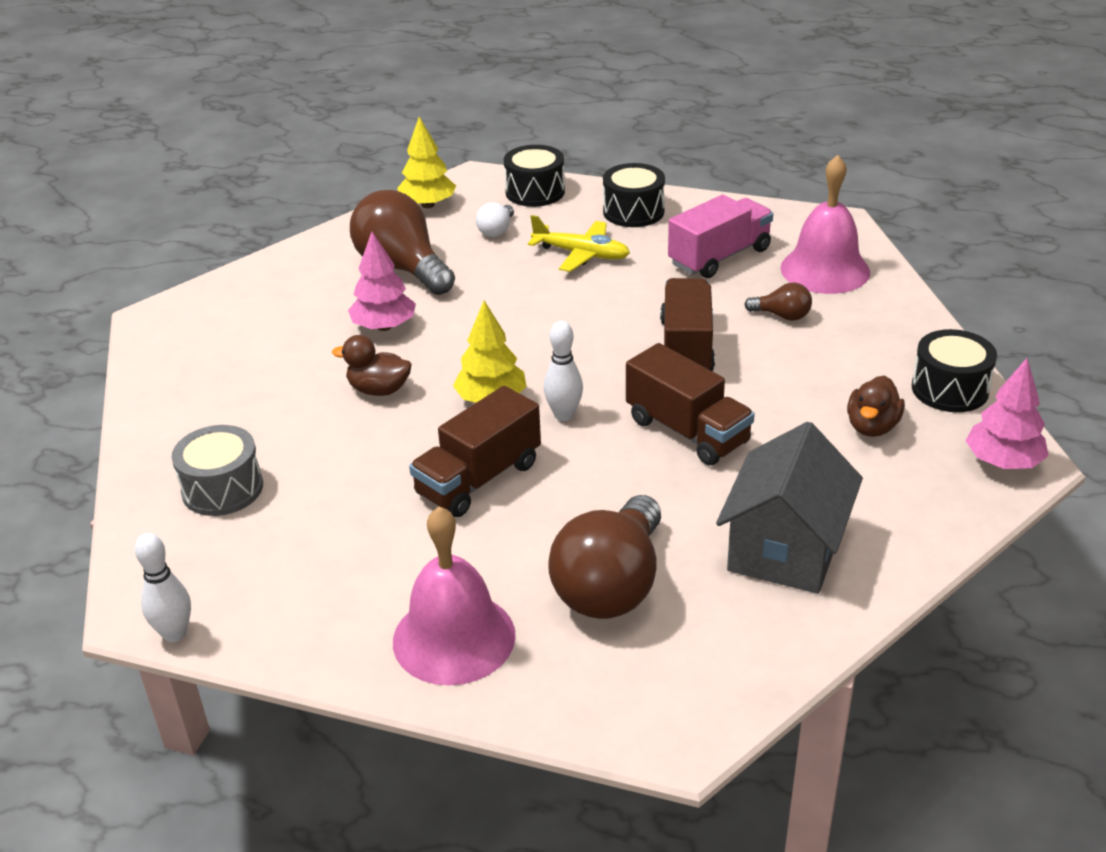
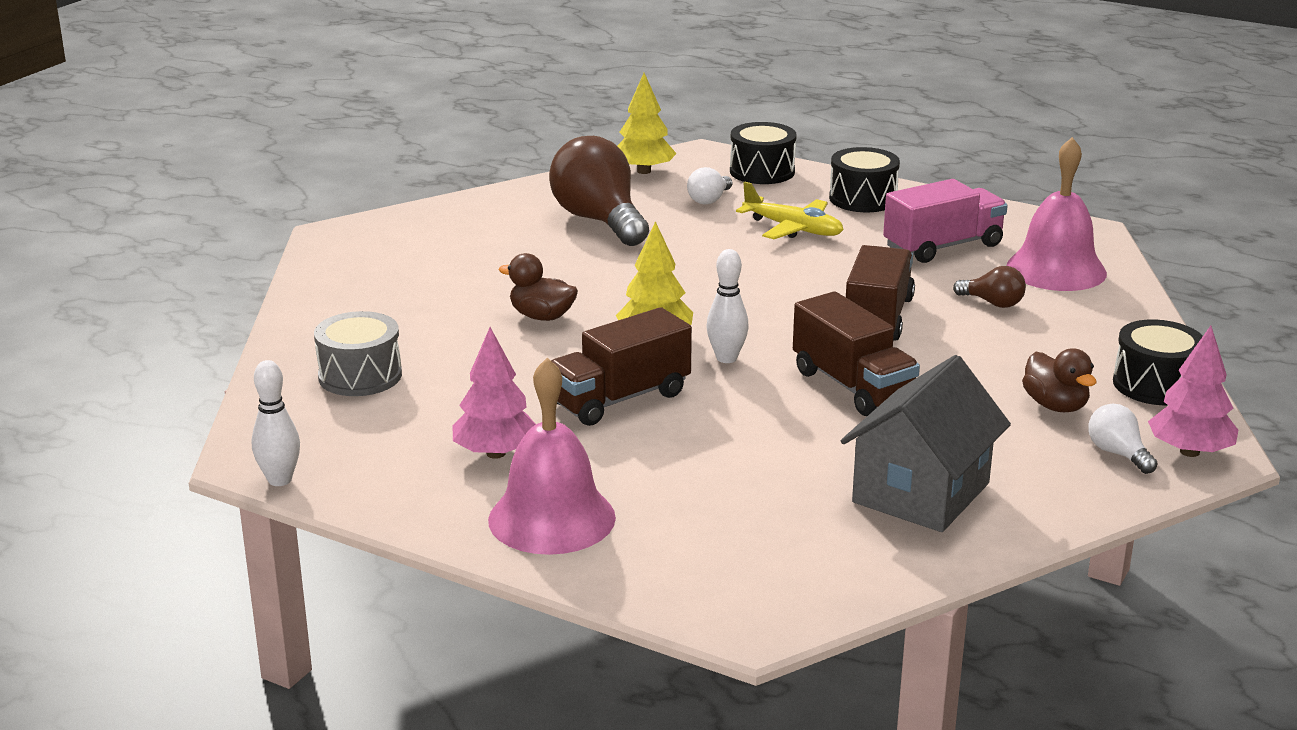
camera: 10 degrees right, 10 degrees down
(384, 326) = (564, 266): pink tree -> pink tree (496, 453)
(611, 585) = (726, 498): brown light bulb -> none
(872, 427) = (1055, 406): brown duck -> brown duck turned 60 degrees counterclockwise
(943, 474) = (1118, 454): none -> white light bulb

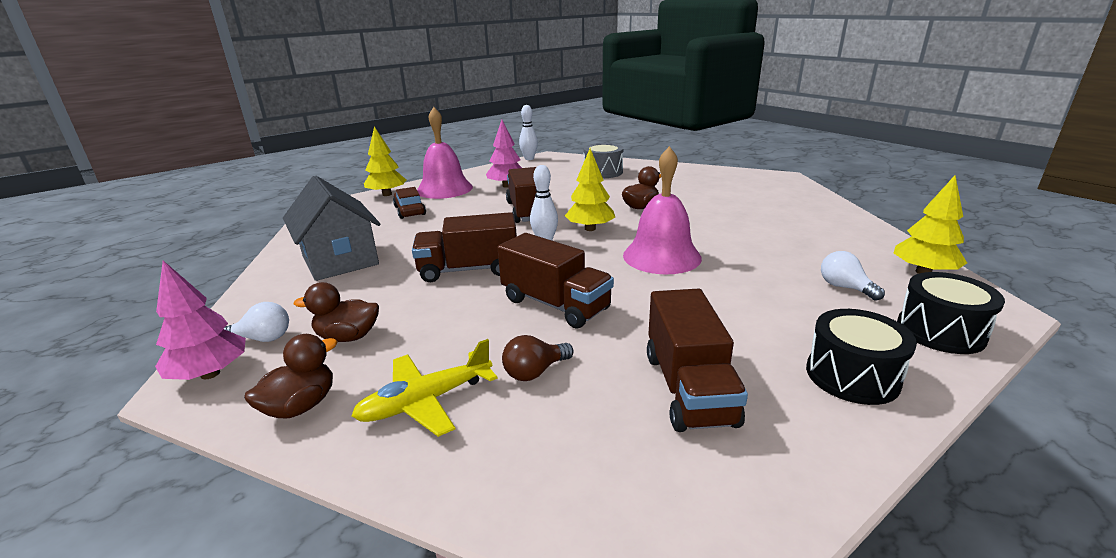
camera: 115 degrees right, 0 degrees up
(599, 221) = (795, 240): brown light bulb -> none
(626, 577) = (387, 194): none -> yellow tree
(693, 511) = (410, 210): none -> brown car
(793, 229) = (762, 312): yellow plane -> yellow plane (425, 401)
(943, 246) = (689, 388): pink truck -> brown truck
(1056, 269) = (582, 456): pink bell -> pink bell (661, 256)
(1155, 385) = (301, 406): black drum -> brown duck

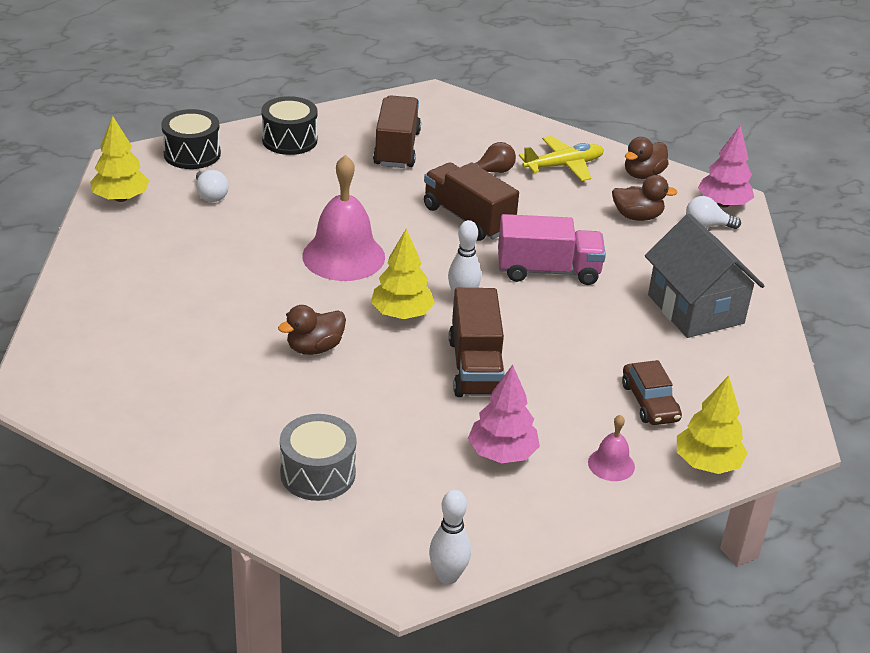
camera: 175 degrees left, 10 degrees up
(444, 189) = (611, 464): pink bell -> pink bell, size x0.48
(469, 270) = (548, 271): brown truck -> pink truck

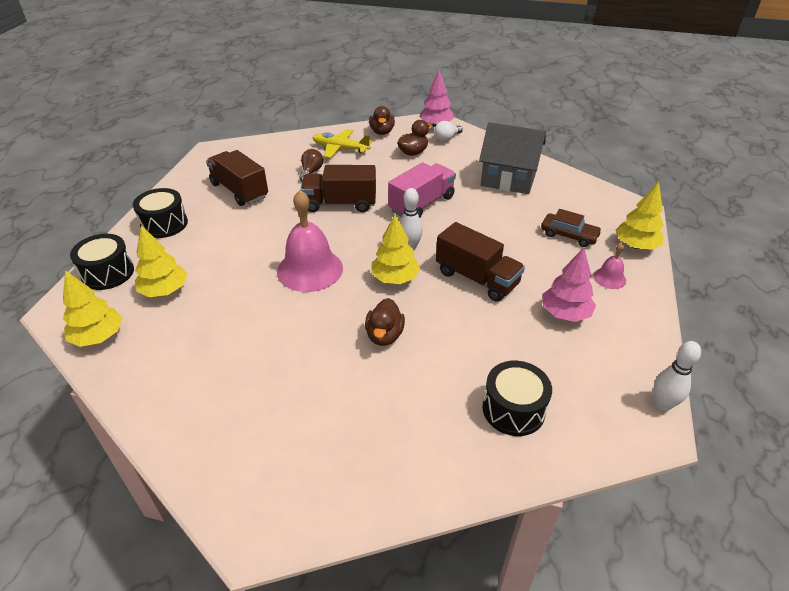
camera: 45 degrees left, 5 degrees up
(210, 195) = (164, 291): white light bulb -> yellow tree
(318, 473) = (513, 409): grey drum -> black drum
(564, 166) = (340, 148): yellow plane -> yellow plane turned 90 degrees counterclockwise

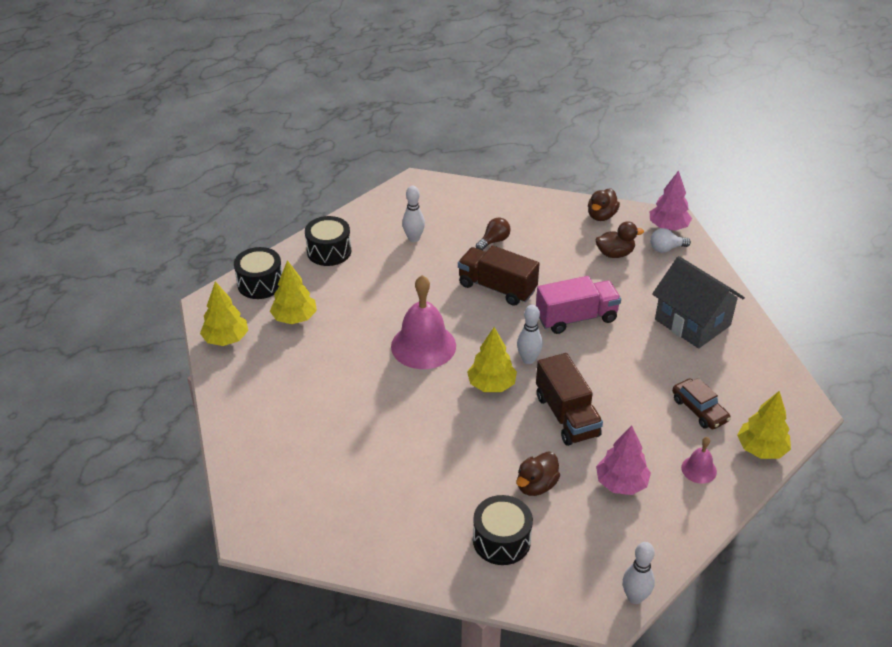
camera: 30 degrees right, 0 degrees up
(239, 190) = (413, 239): brown truck -> white bowling pin
(340, 148) = (542, 222): yellow plane -> none
(384, 335) = (443, 433): brown duck -> brown duck (536, 485)

